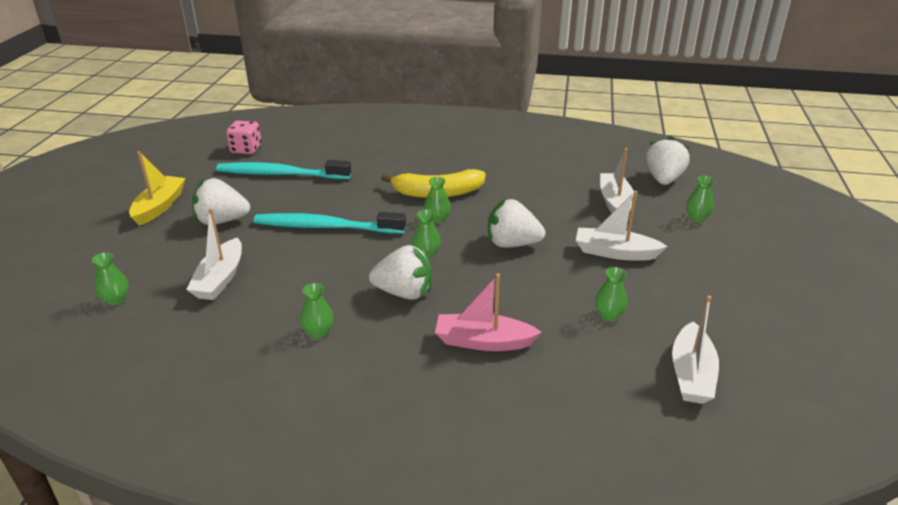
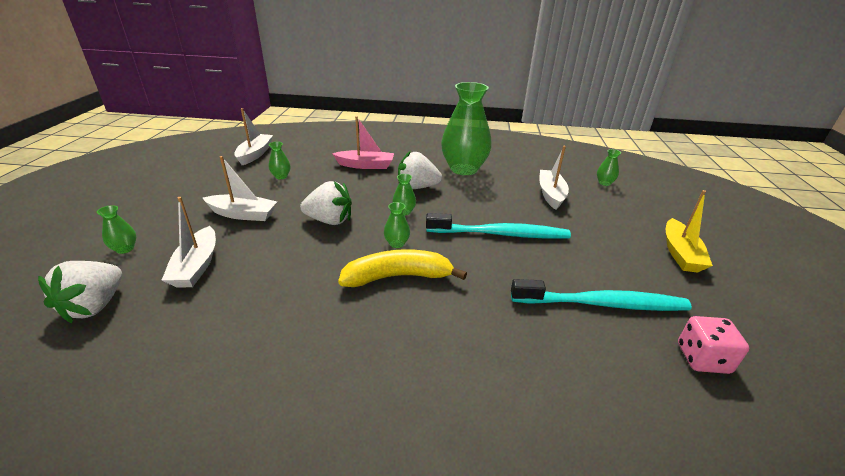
camera: 175 degrees right, 0 degrees up
(222, 221) = (601, 239): white strawberry -> none
(318, 332) = (463, 169): green vase -> green vase, size x2.49

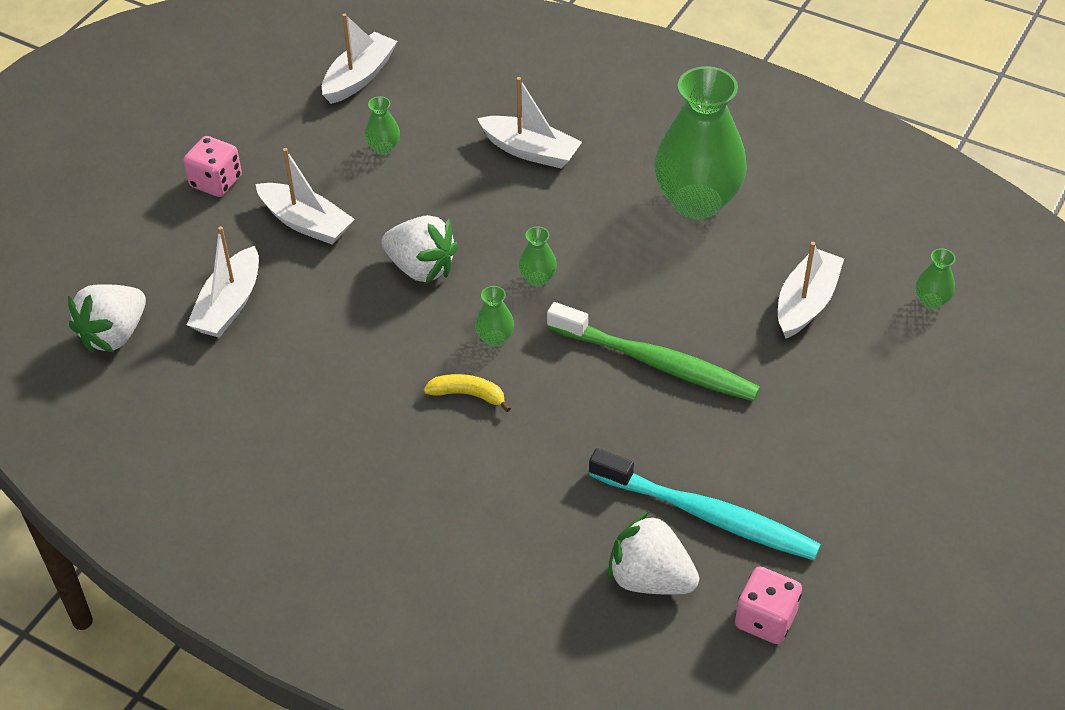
camera: 25 degrees right, 15 degrees up
(125, 249) = (149, 251): green vase -> none
(173, 207) = (216, 182): none -> pink dice
(365, 165) = (530, 151): pink boat -> white boat
(398, 277) = (468, 395): yellow banana -> yellow banana, size x0.53
(417, 187) = (588, 228): white strawberry -> white strawberry (650, 579)
(500, 234) = (656, 363): turquoise toothbrush -> green toothbrush
(680, 253) = (907, 477): yellow boat -> none

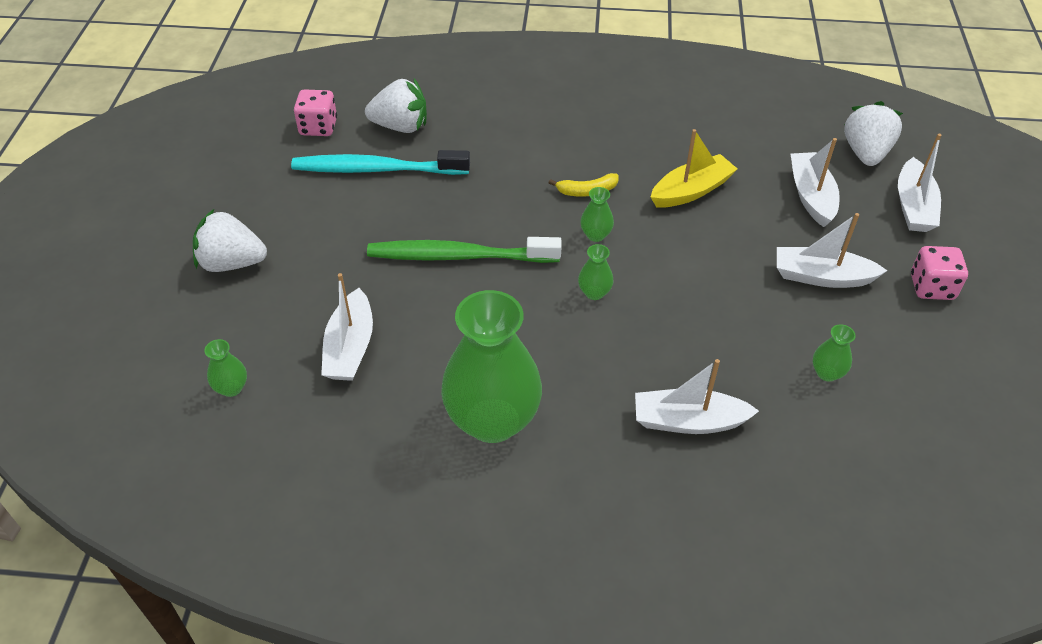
camera: 155 degrees right, 0 degrees up
(351, 355) = (691, 191): none -> yellow boat
(359, 77) = (930, 451): white boat -> white boat (913, 206)
(421, 268) = (695, 270): white strawberry -> white strawberry (232, 263)

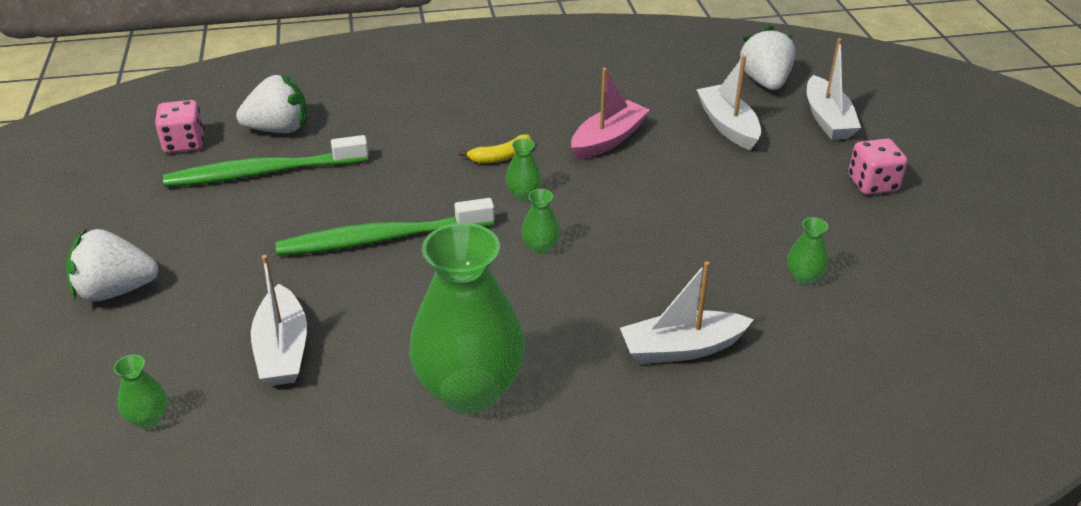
camera: 15 degrees left, 10 degrees down
(376, 169) = (263, 172): turquoise toothbrush -> green toothbrush
(691, 191) = (608, 140): yellow boat -> pink boat
(821, 277) = (765, 193): white boat -> none

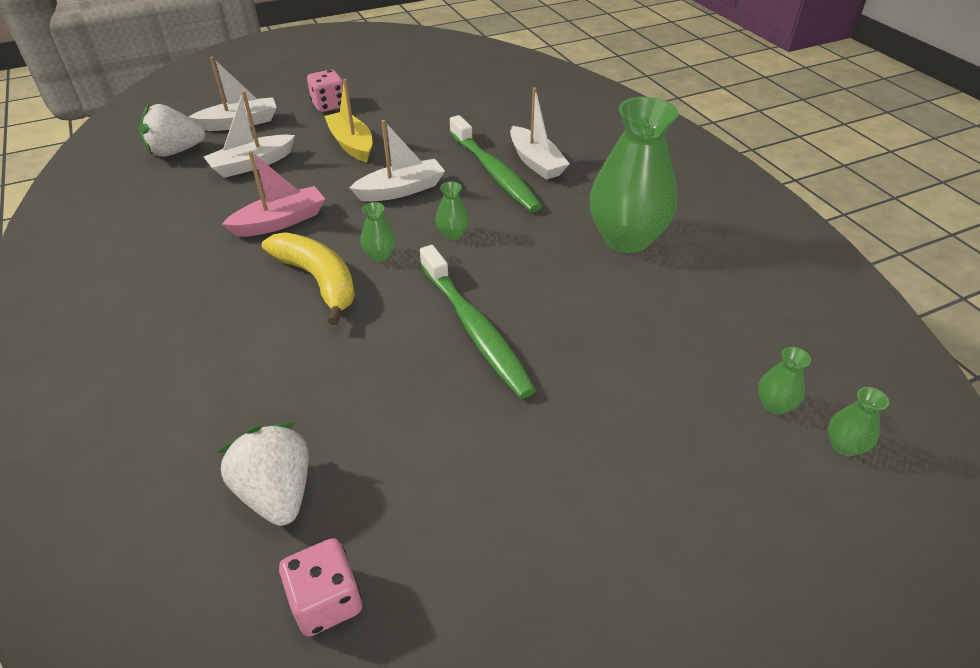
camera: 105 degrees left, 5 degrees up
(115, 290) = (647, 520): white strawberry -> none
(263, 172) = (383, 469): green toothbrush -> green toothbrush (494, 172)
(283, 349) = (648, 348): white boat -> white boat (401, 190)
(501, 157) = (318, 281): yellow banana -> yellow banana, size x1.89
(608, 140) = (280, 221): pink boat -> pink boat turned 120 degrees clockwise
(762, 194) = (351, 144): none -> yellow boat
(804, 277) = (444, 125): green vase -> green vase (844, 446)

